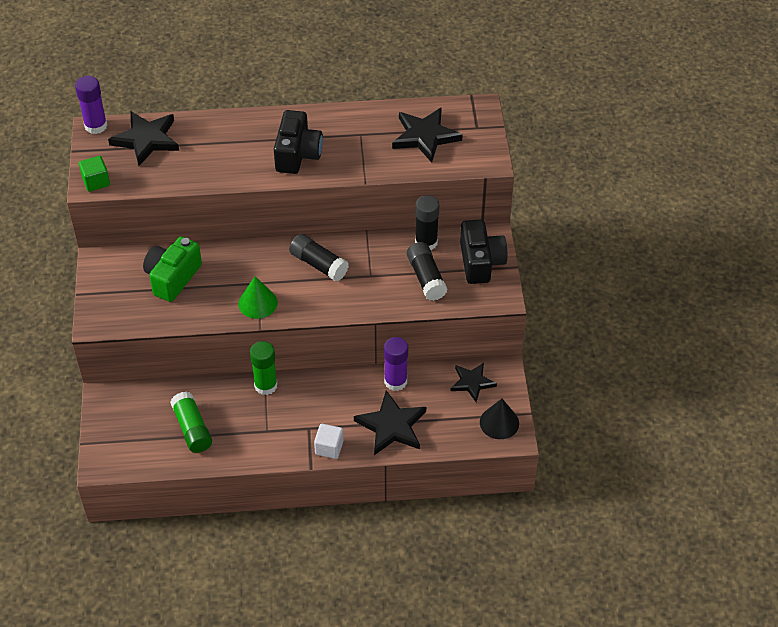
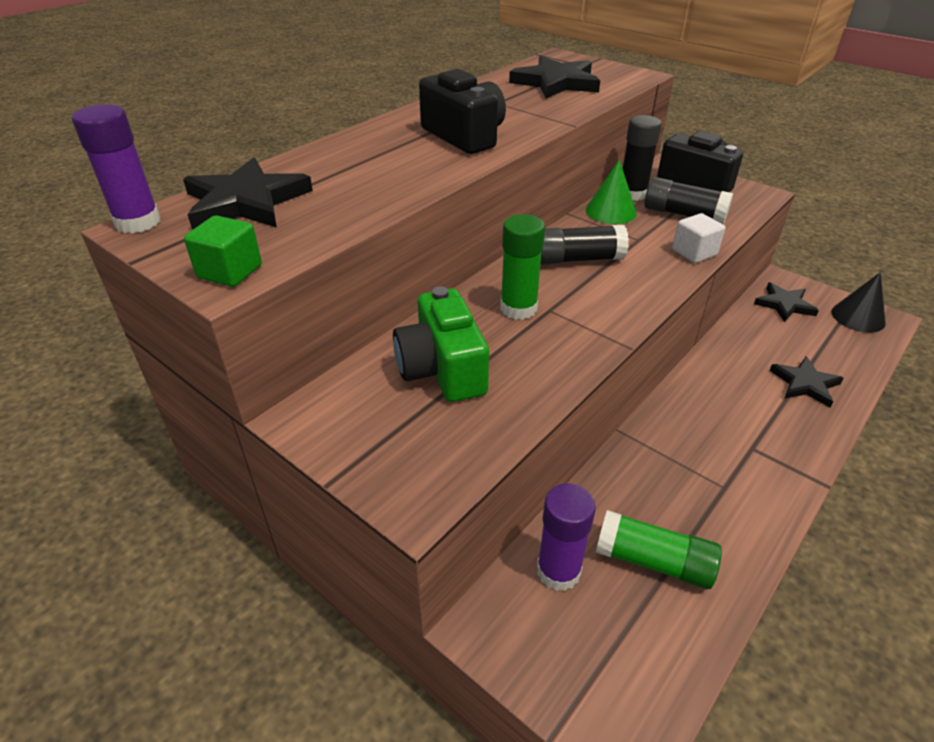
camera: 45 degrees left, 10 degrees down
(258, 303) = (584, 327): green cone -> green cone (610, 211)
(266, 385) = (643, 442): green glue stick -> green glue stick (518, 308)
(329, 448) = (802, 449): white cube -> white cube (694, 252)
(391, 426) = (805, 384): black star -> black star, size x0.65
(395, 381) = (736, 346): purple glue stick -> purple glue stick (558, 571)

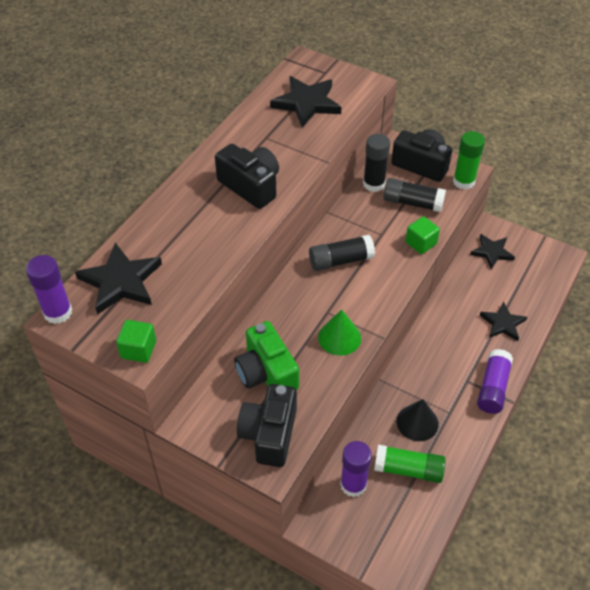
camera: 10 degrees left, 10 degrees up
(425, 450) = (269, 434): none -> black camera
(518, 308) = (306, 314): green glue stick -> green glue stick (463, 181)
(610, 211) = (359, 206): green cone -> green cone (339, 337)
(694, 252) = (421, 243): white cube -> green cube
(794, 462) = (492, 388): none -> purple glue stick
(858, 317) = (543, 257): black cone -> black cone (417, 422)

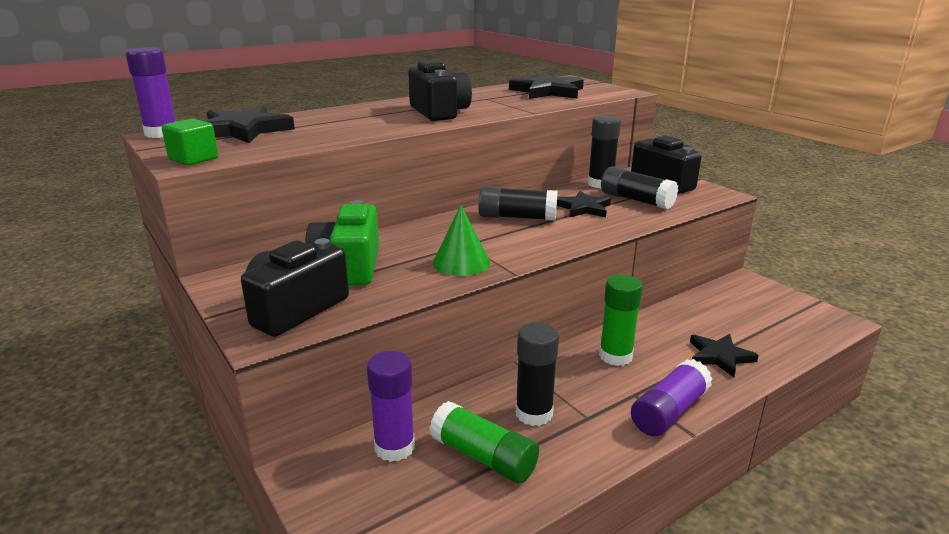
camera: 25 degrees right, 25 degrees down
(417, 422) = (534, 413): black cone -> black glue stick
(421, 243) = (624, 224): green cube -> none
(463, 181) = (711, 198): green glue stick -> green glue stick (615, 356)
(492, 252) = (737, 297): black star -> black star (583, 208)

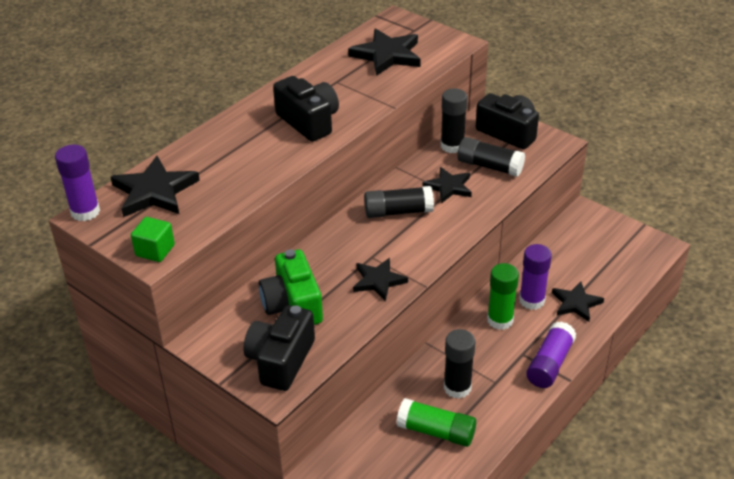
camera: 15 degrees left, 15 degrees up
(394, 447) = (372, 439): purple glue stick -> purple glue stick (531, 300)
(461, 262) = (378, 281): green cone -> black star

